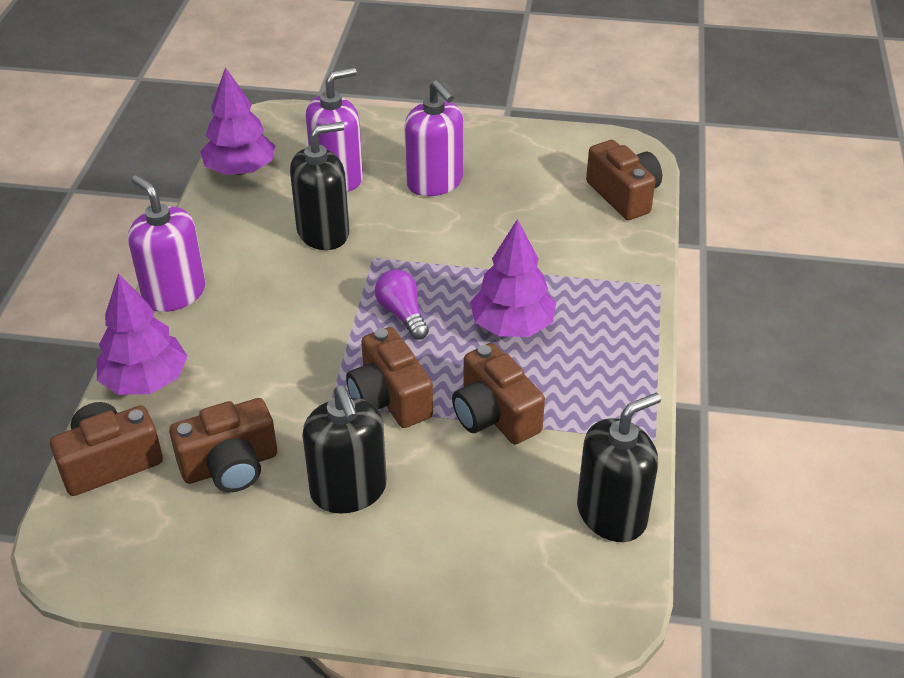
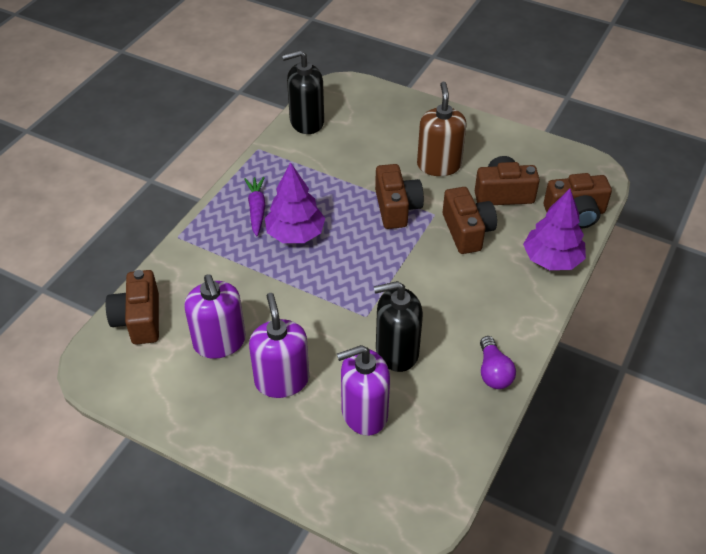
camera: 160 degrees left, 5 degrees up
(174, 293) = (527, 325): purple soap dispenser -> purple soap dispenser (220, 342)
(240, 170) = (451, 450): purple tree -> none
(348, 490) = (439, 165): black soap dispenser -> brown soap dispenser
(402, 314) = (364, 262): purple light bulb -> purple light bulb (493, 372)
(494, 415) = (339, 182): brown camera -> brown camera (467, 231)
(586, 344) = (256, 209): none -> purple carrot

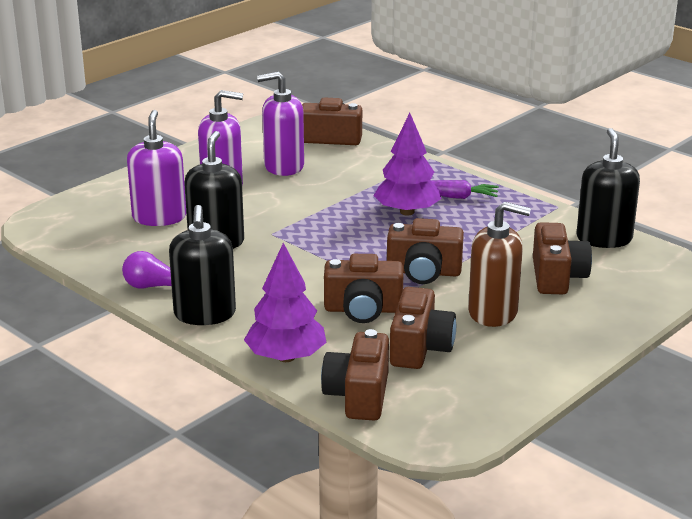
camera: 105 degrees right, 20 degrees down
(375, 140) = (557, 277): none -> brown camera
(519, 323) = (205, 314): none -> black soap dispenser

